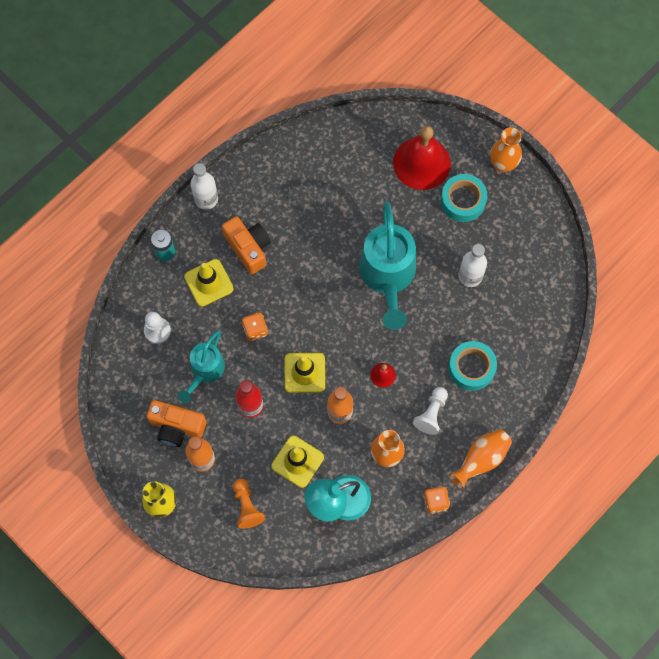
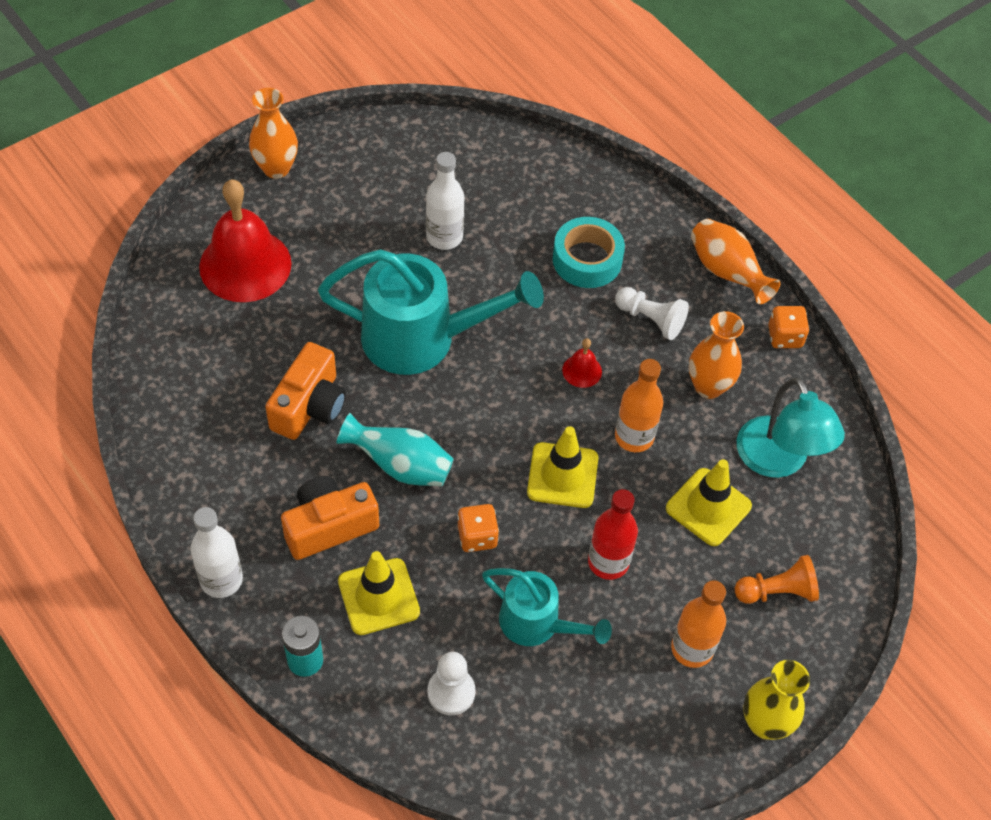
camera: 85 degrees left, 15 degrees down
(176, 427) = (631, 682): orange camera -> orange camera (309, 406)
(295, 279) = (400, 466): none -> turquoise vase
(463, 201) = (322, 225): turquoise tape -> none

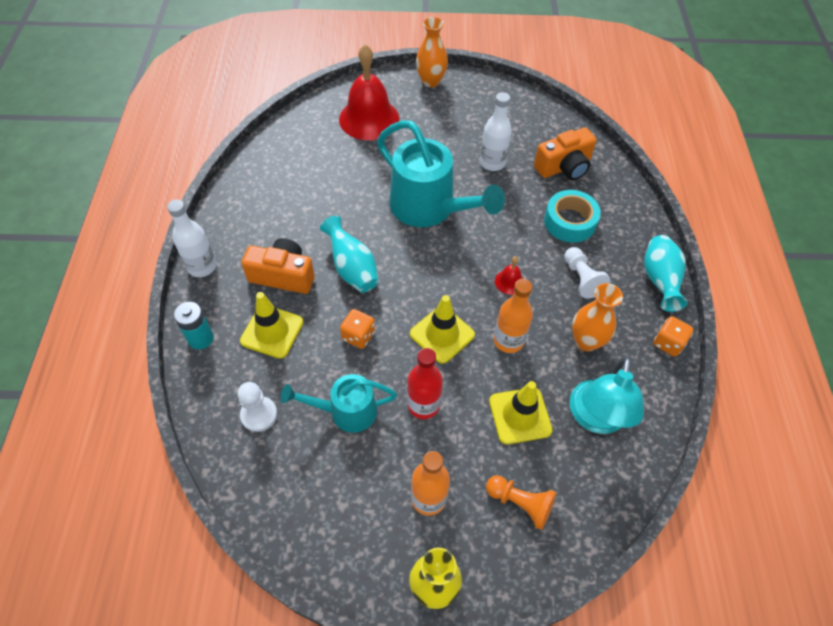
camera: 40 degrees right, 0 degrees up
(309, 406) = (334, 207): orange camera -> orange camera (564, 167)
(537, 624) = (346, 411): turquoise watering can -> turquoise watering can turned 105 degrees clockwise
(726, 273) = (659, 280): orange vase -> turquoise vase

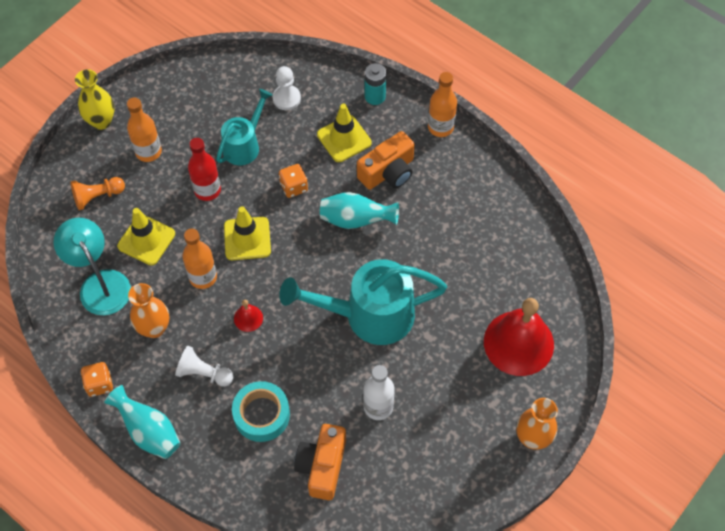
camera: 130 degrees right, 5 degrees up
(202, 267) = (440, 127): white bottle -> orange bottle

